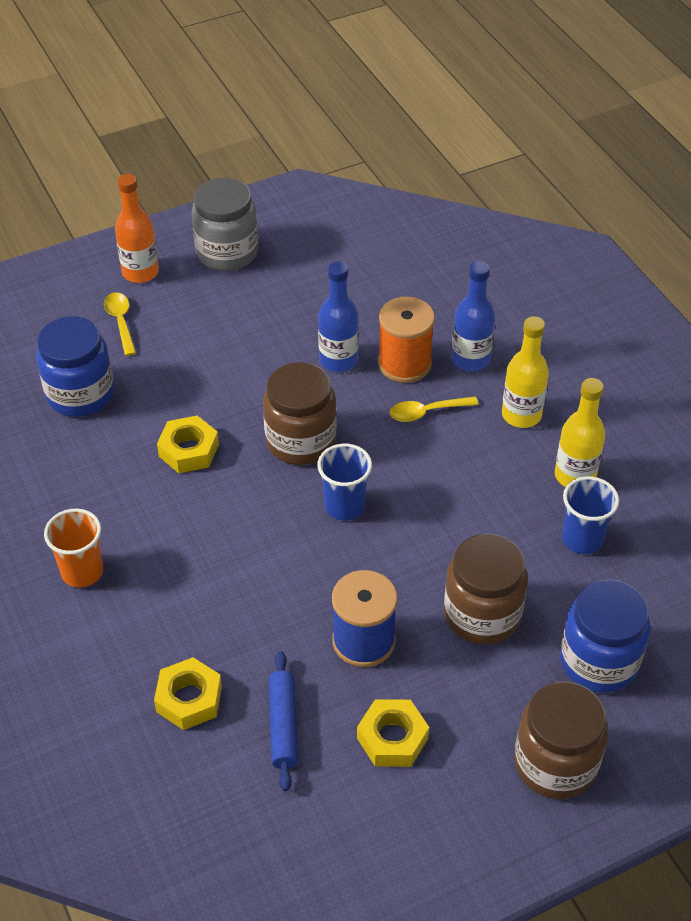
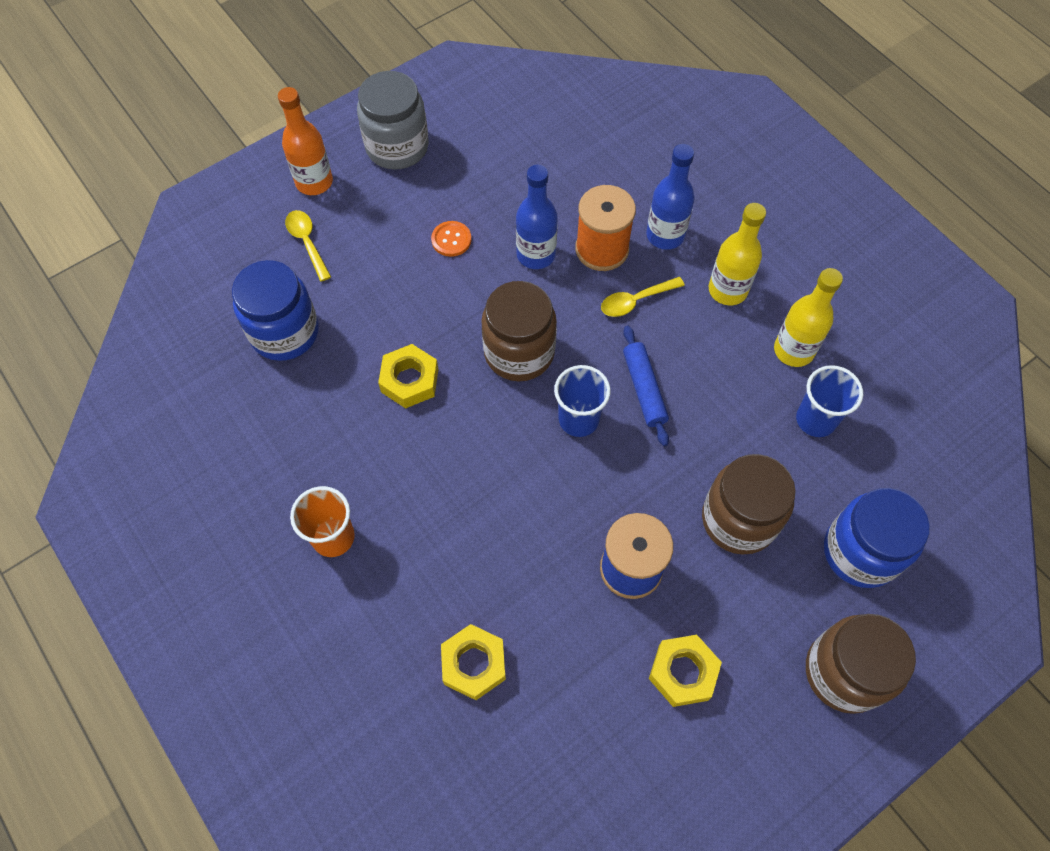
camera: 10 degrees left, 15 degrees up
(259, 337) = (451, 240): none -> orange button
(283, 725) = (573, 677): blue rolling pin -> blue rolling pin (644, 389)

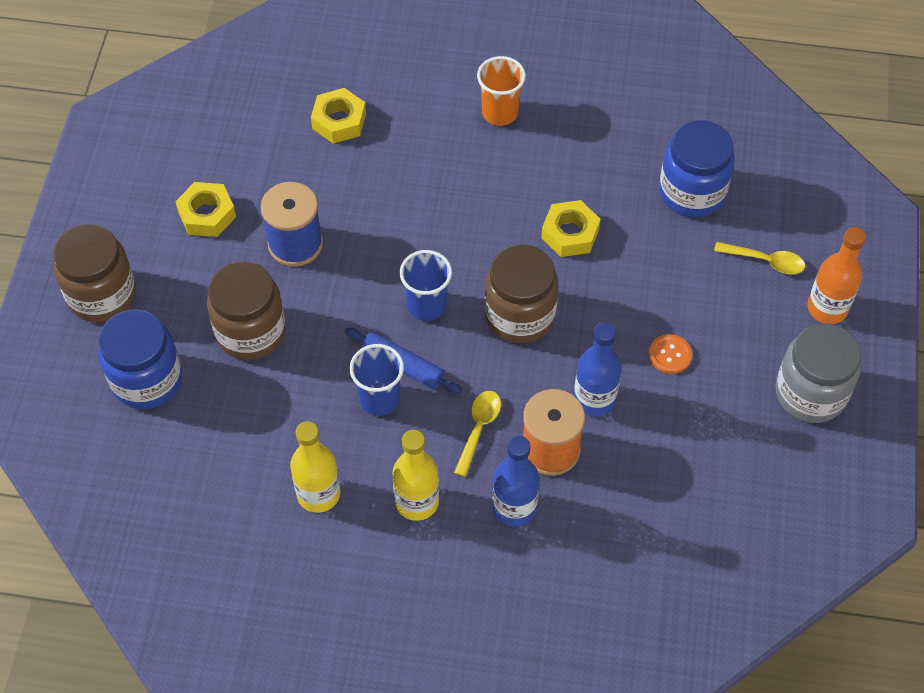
camera: 135 degrees right, 5 degrees down
(815, 419) = (255, 450): blue cup -> blue cup (379, 399)

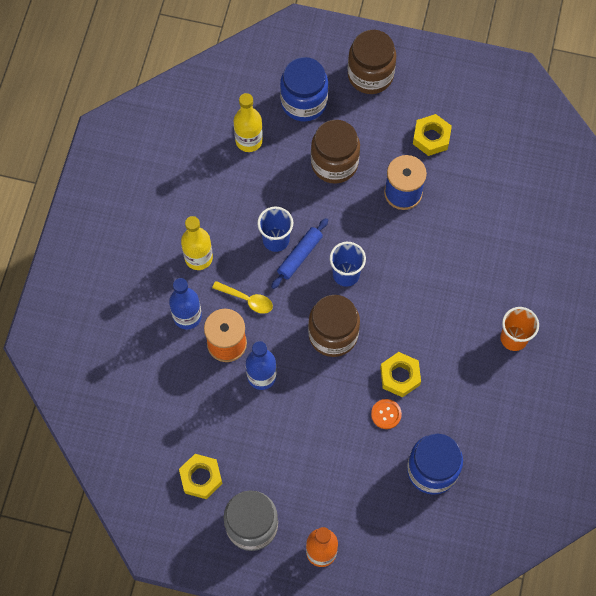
camera: 95 degrees right, 10 degrees up
(318, 494) = (211, 200): yellow bottle -> yellow bottle (249, 140)
(339, 121) = (510, 225): yellow nut -> yellow nut (201, 478)
(670, 355) = (292, 432): orange button -> orange button (386, 414)
(765, 261) = (366, 514): yellow spoon -> none

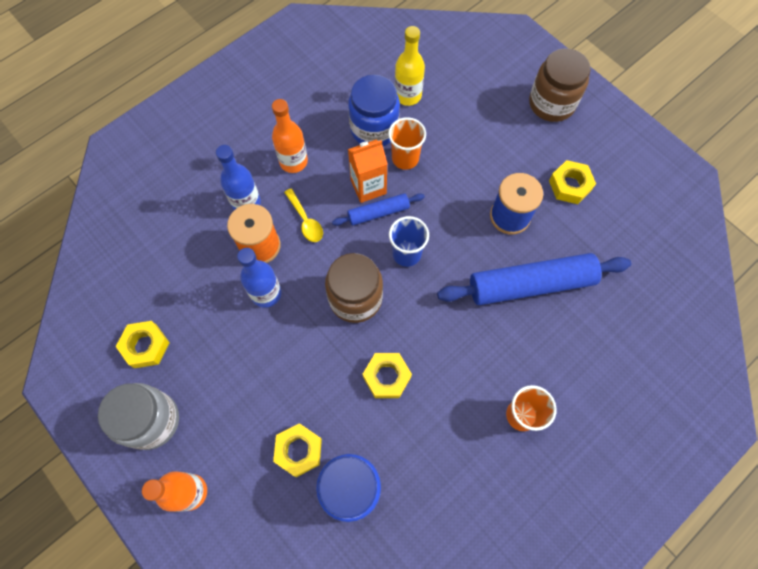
camera: 35 degrees right, 0 degrees up
(198, 258) = (293, 161): yellow bottle -> orange bottle
(276, 240) = (368, 187): blue cup -> orange carton
(287, 197) = (405, 158): none -> orange cup
(304, 102) = (477, 92): blue jar -> blue jar (374, 129)
(334, 163) = (466, 155): brown jar -> none
(376, 470) = (299, 450): none -> yellow nut
(386, 414) = (348, 403): orange button -> none
(455, 237) = (531, 284): none -> blue rolling pin

